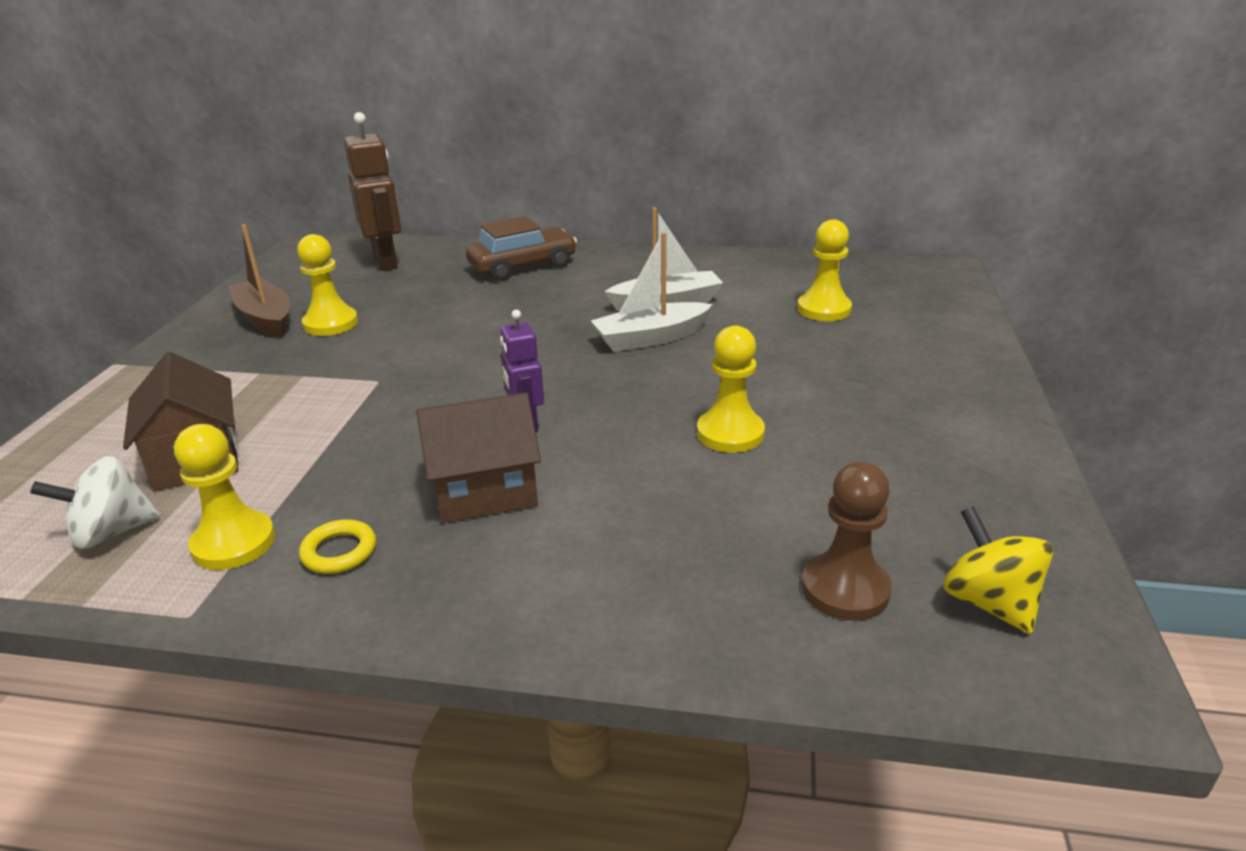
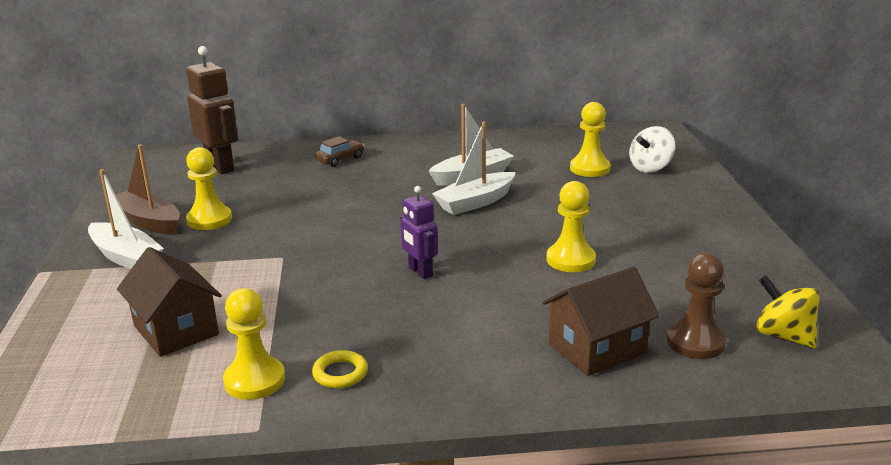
camera: 15 degrees left, 5 degrees down
(112, 532) = (149, 388): white spinning top -> white spinning top (650, 168)
(211, 358) = (126, 257): none -> white boat
(484, 491) = (420, 320): brown house -> brown house (597, 349)
(523, 266) = (340, 159): brown car -> brown car, size x0.57

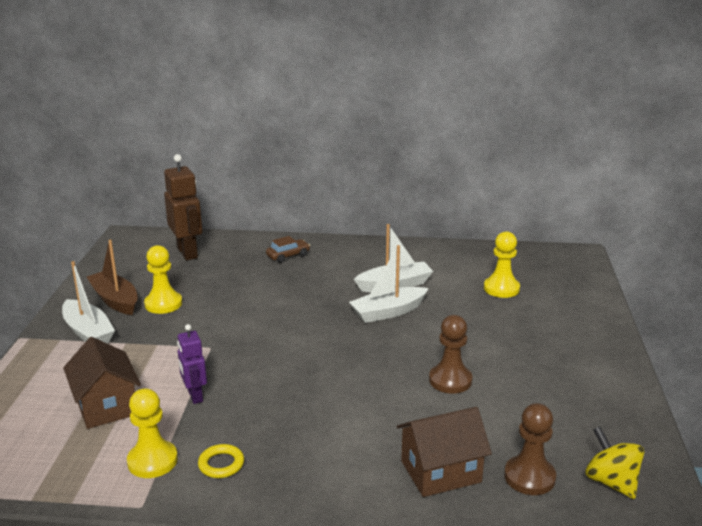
camera: 10 degrees right, 0 degrees up
(420, 272) = (317, 376): purple robot -> purple robot (194, 396)
(570, 260) = (450, 380): yellow pawn -> brown pawn
(650, 168) = (557, 293): white spinning top -> none

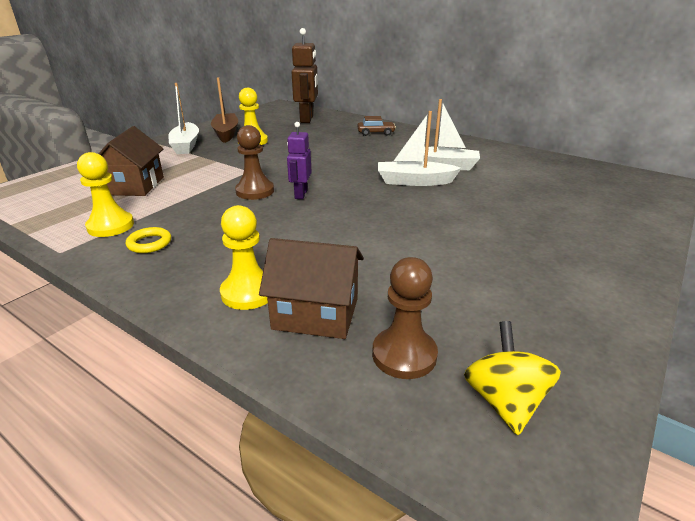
camera: 30 degrees right, 5 degrees up
(194, 396) = (196, 195): purple robot -> purple robot (300, 194)
(450, 380) = (414, 243): brown pawn -> brown pawn (255, 191)
(501, 288) = (545, 189): yellow pawn -> yellow pawn (248, 292)

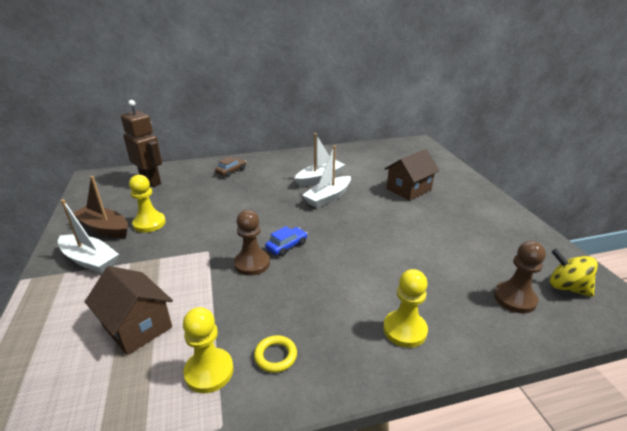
camera: 50 degrees left, 0 degrees up
(300, 194) = (287, 246): purple robot -> blue car
(316, 313) = (453, 311): brown house -> brown house (408, 189)

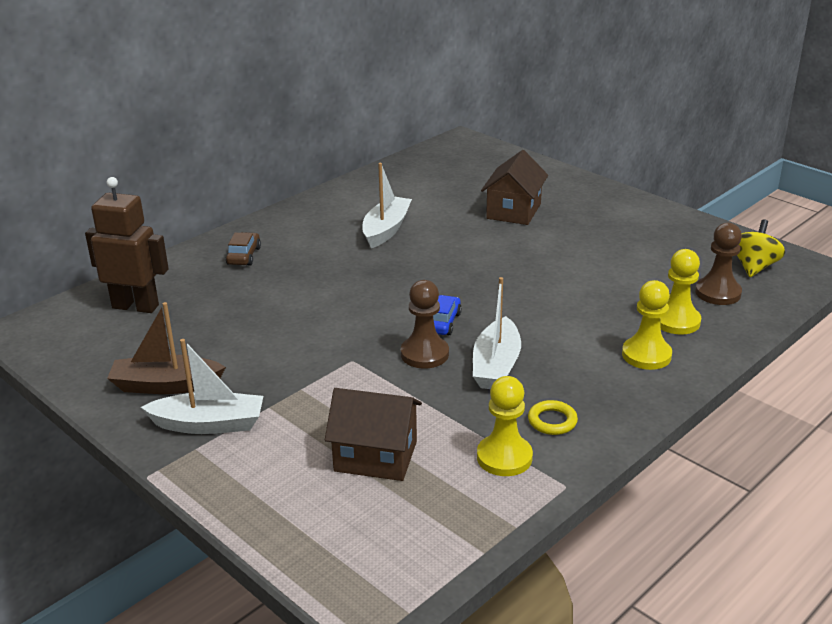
camera: 30 degrees left, 0 degrees up
(149, 223) = (224, 358): yellow pawn -> yellow pawn (676, 321)
(328, 198) = (426, 251): white boat -> white boat (496, 366)
(567, 287) = (754, 267): yellow spinning top -> yellow spinning top turned 105 degrees clockwise

